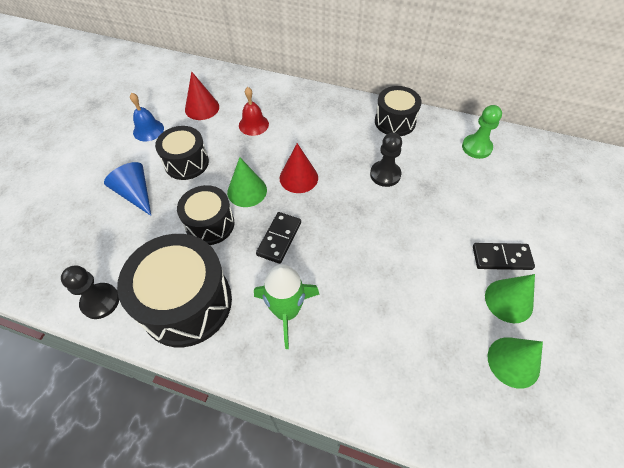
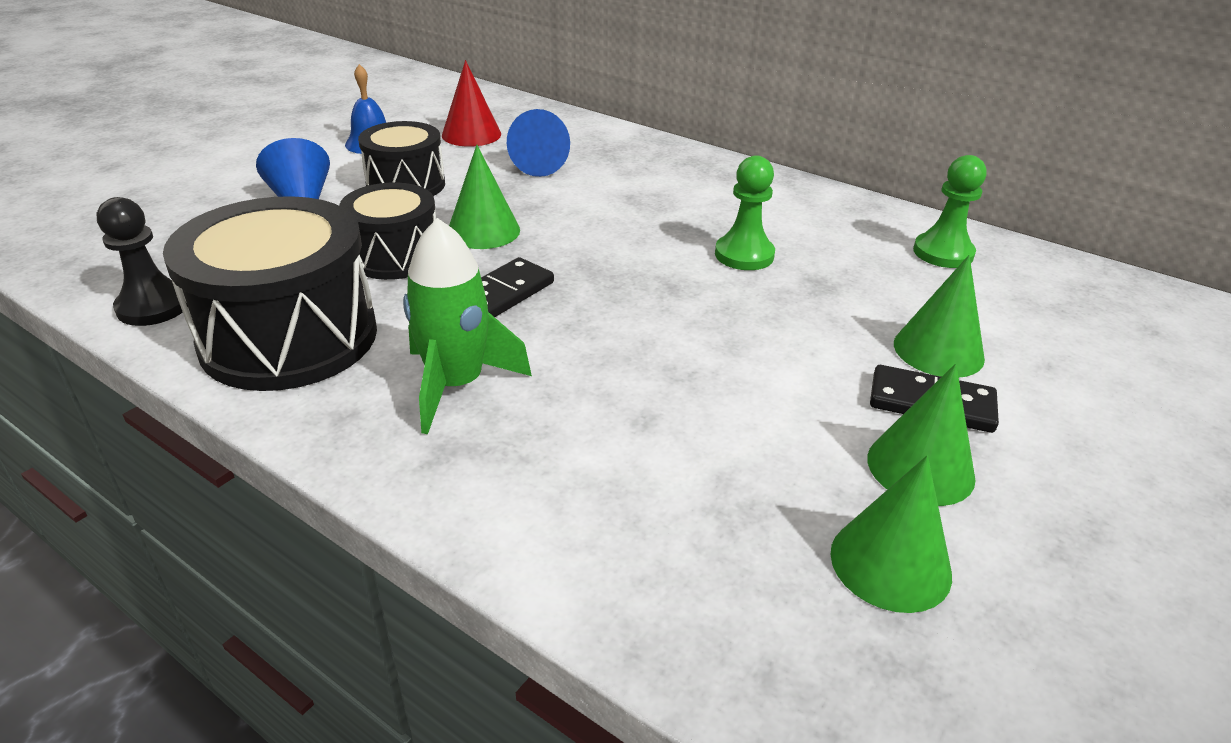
camera: 15 degrees right, 20 degrees down
(253, 124) = (543, 163): red bell -> blue cone
(298, 177) = (583, 232): red cone -> none
(385, 174) = (744, 255): black pawn -> green pawn
(395, 121) = (796, 198): black drum -> none
(494, 220) = (938, 350): none -> green cone

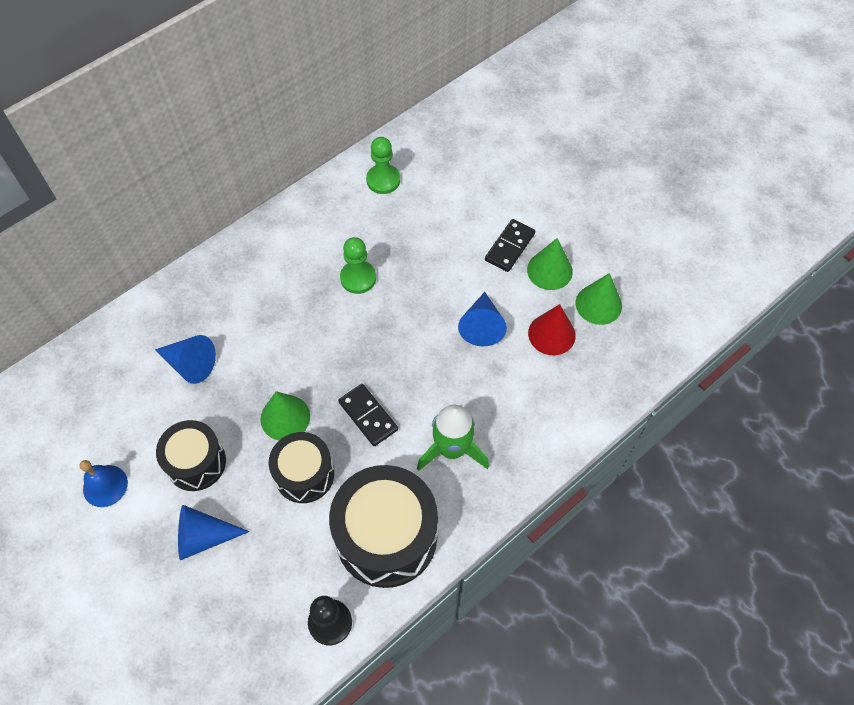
camera: 75 degrees left, 25 degrees up
(471, 134) = (115, 408): red cone -> red cone (551, 334)
(728, 389) = (482, 326): none -> blue cone
(938, 350) = (471, 225): green cone -> none

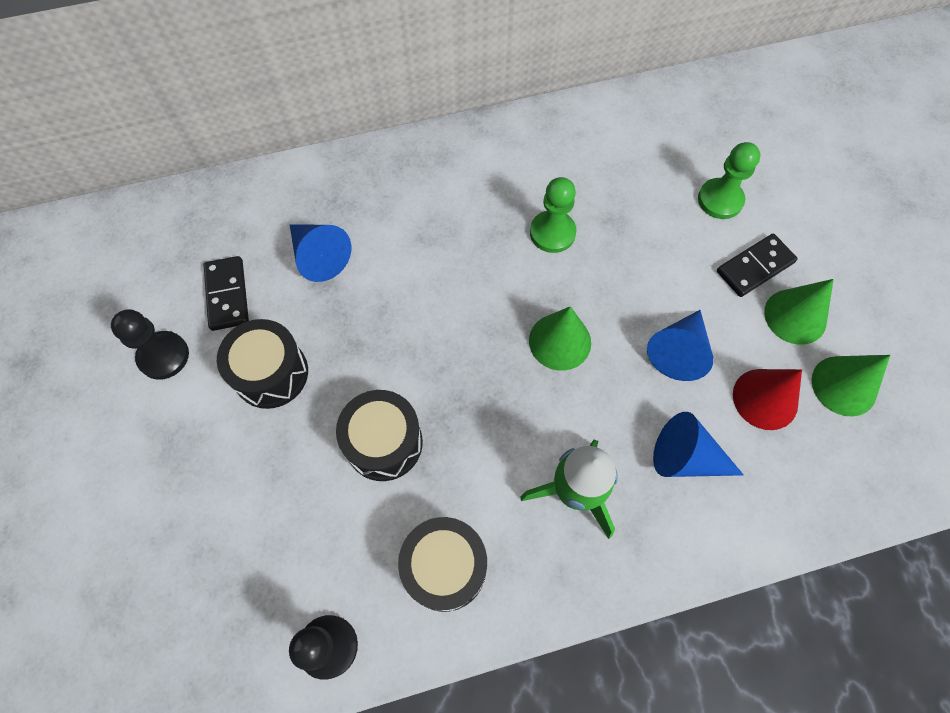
camera: 25 degrees right, 5 degrees up
(105, 485) = (163, 356): blue bell -> black pawn
(203, 537) = (237, 466): blue cone -> blue cone (686, 458)
(285, 417) = (394, 363): green cone -> green cone (560, 341)
(368, 416) = (490, 404): black domino -> black domino (227, 295)
(383, 180) = (632, 130): green pawn -> green pawn (720, 200)
(386, 536) = (445, 567): black drum -> black drum, size x0.61

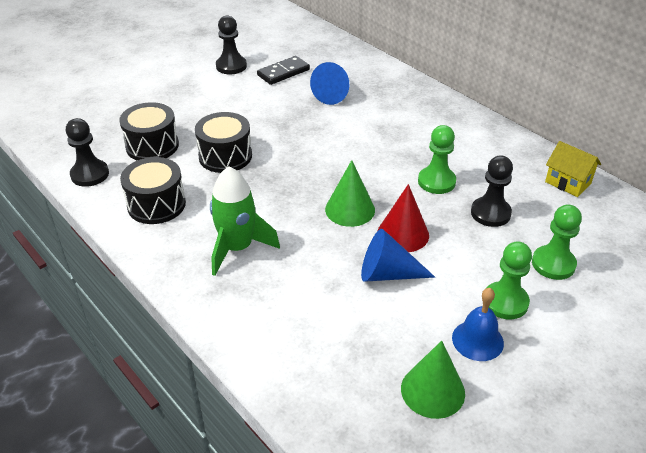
camera: 65 degrees right, 25 degrees down
(271, 373) = (244, 102): black drum -> black drum (152, 146)
(610, 120) = (568, 182): none -> yellow house
(626, 211) = (490, 213): none -> black pawn
(686, 458) = (298, 300): blue cone -> none
(755, 267) = (505, 302): black domino -> green pawn
(765, 399) = (382, 337): red cone -> red cone (403, 234)
(795, 316) = (477, 340): green cone -> blue bell

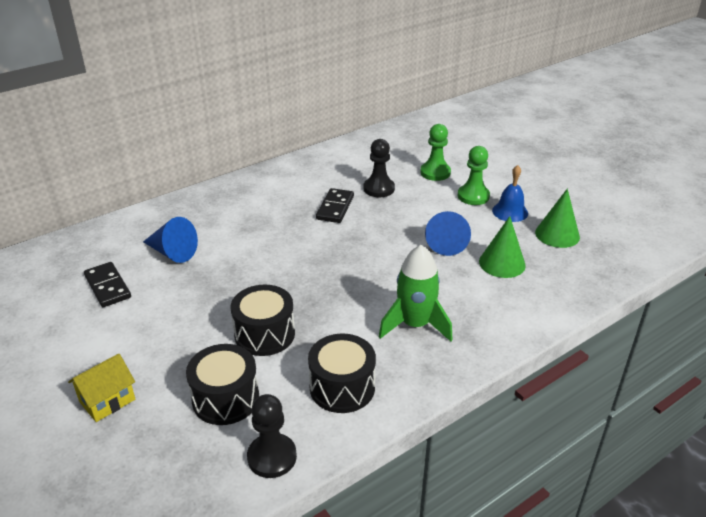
camera: 85 degrees left, 5 degrees down
(231, 66) = (67, 330): black pawn -> none
(350, 209) = (366, 255): green cone -> green cone (502, 263)
(403, 234) = (400, 231): red cone -> none
(436, 181) = (335, 208): green pawn -> black domino
(568, 182) = (347, 152): yellow house -> yellow house (107, 401)

